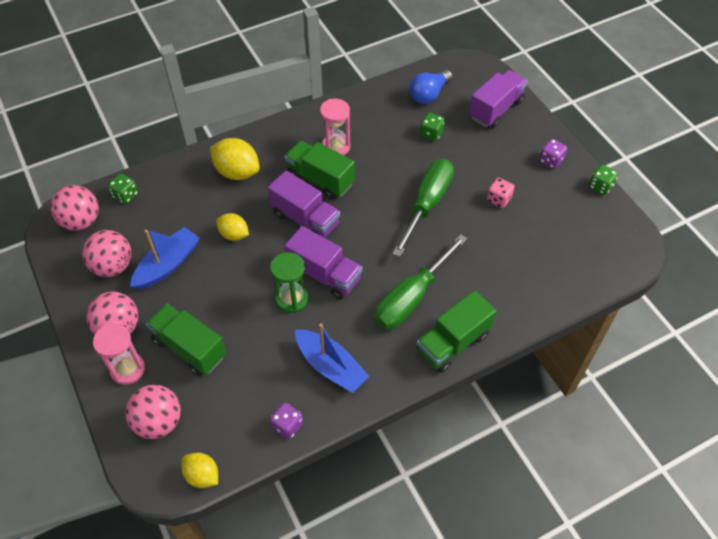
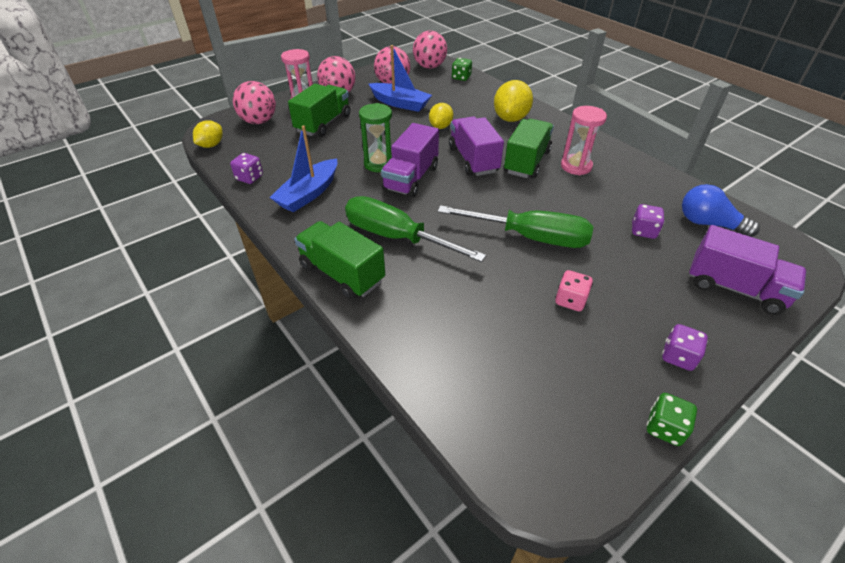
camera: 80 degrees right, 10 degrees down
(305, 219) = (473, 160): purple truck -> purple truck turned 135 degrees clockwise
(431, 134) = (643, 231): green dice -> purple dice

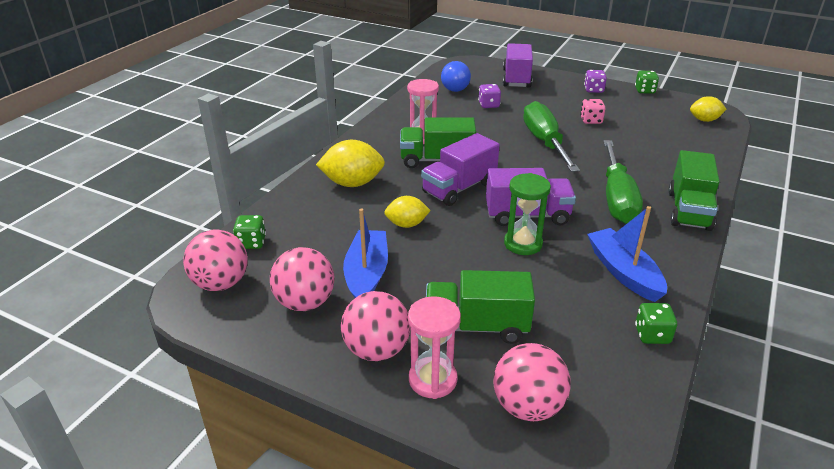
camera: 115 degrees left, 10 degrees down
(211, 145) = (636, 425): yellow lemon -> yellow lemon (704, 120)
(249, 178) = (652, 335): purple dice -> green dice
(309, 194) = (623, 272): blue boat -> blue boat turned 120 degrees counterclockwise

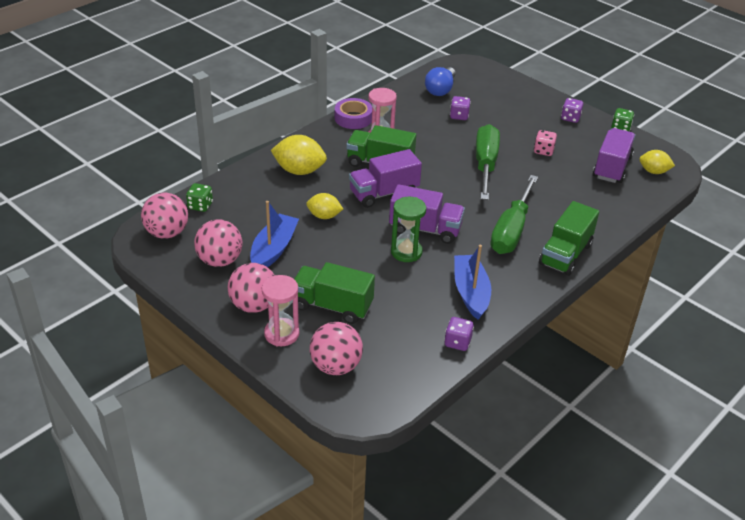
camera: 15 degrees right, 5 degrees up
(383, 124) = (353, 118): none -> purple tape
(516, 78) = (504, 91): purple truck -> purple truck (611, 167)
(652, 335) = (457, 342): green dice -> purple dice

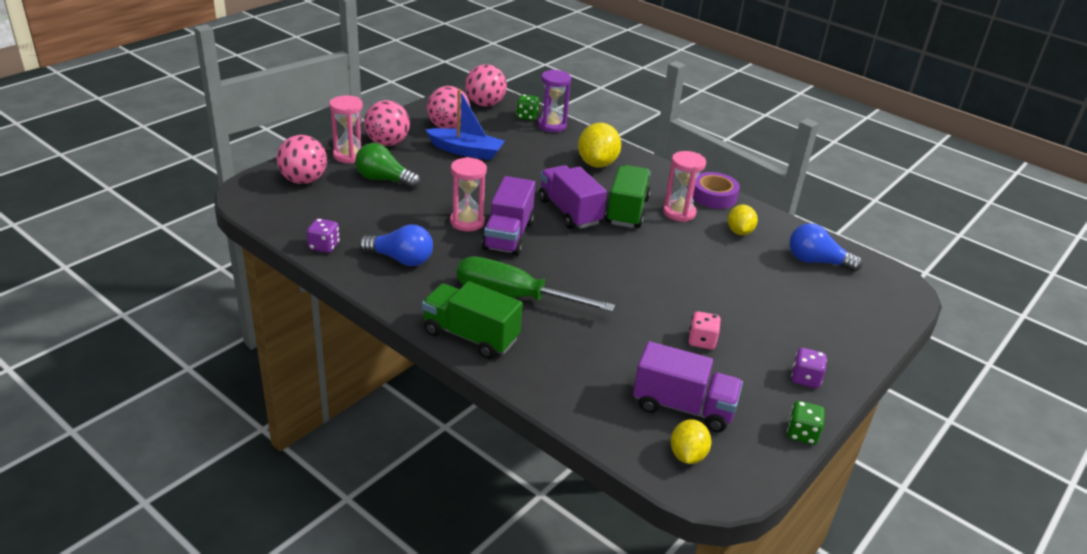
camera: 85 degrees right, 5 degrees down
(222, 191) = (552, 126): none -> purple hourglass
(324, 216) = (522, 176): yellow lemon -> yellow lemon (739, 232)
(332, 306) = (384, 179): green truck -> green light bulb
(406, 252) = (467, 222): green hourglass -> pink hourglass
(459, 116) = (757, 273): purple dice -> none
(470, 292) = (400, 259): blue boat -> blue light bulb
(485, 165) = (649, 287): green screwdriver -> none

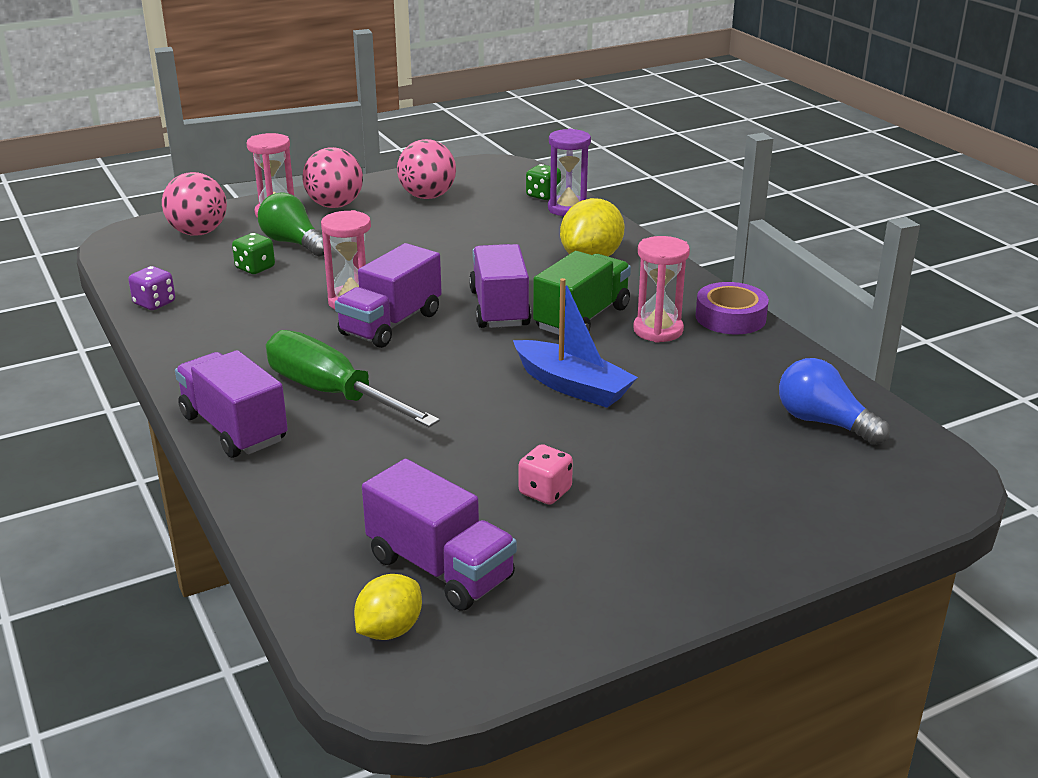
camera: 25 degrees right, 5 degrees down
(400, 259) = (230, 330): blue light bulb -> none
(466, 151) = (425, 224): blue boat -> blue boat (573, 386)
(470, 336) = (234, 428): green truck -> purple truck
(485, 104) = (499, 176): pink ball -> none
(739, 232) = (730, 366): yellow lemon -> none
(802, 434) = (591, 642): green dice -> green dice (255, 268)
(805, 379) = (663, 571): purple dice -> none

